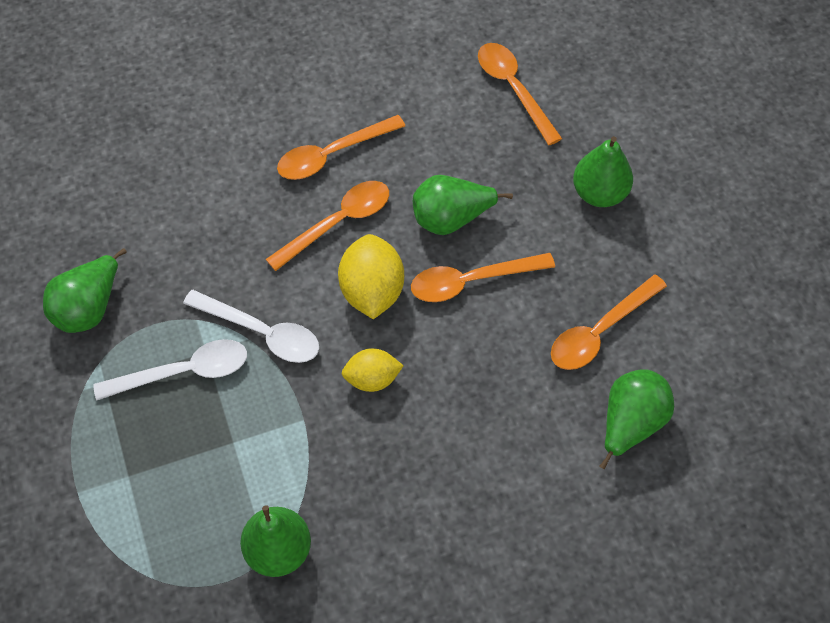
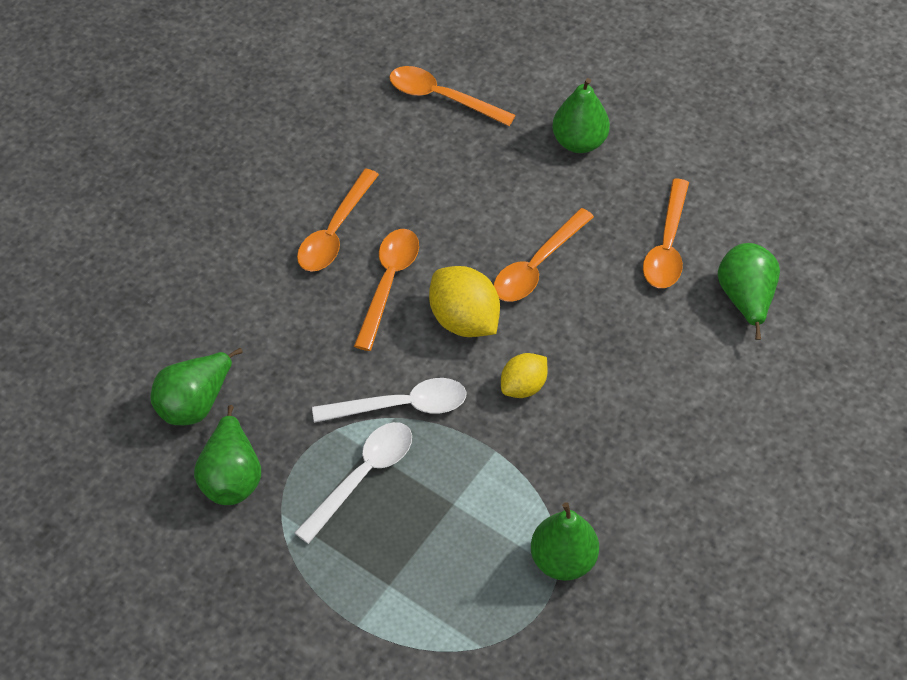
camera: 35 degrees left, 5 degrees down
(451, 219) = (479, 227): green pear -> green pear (195, 403)

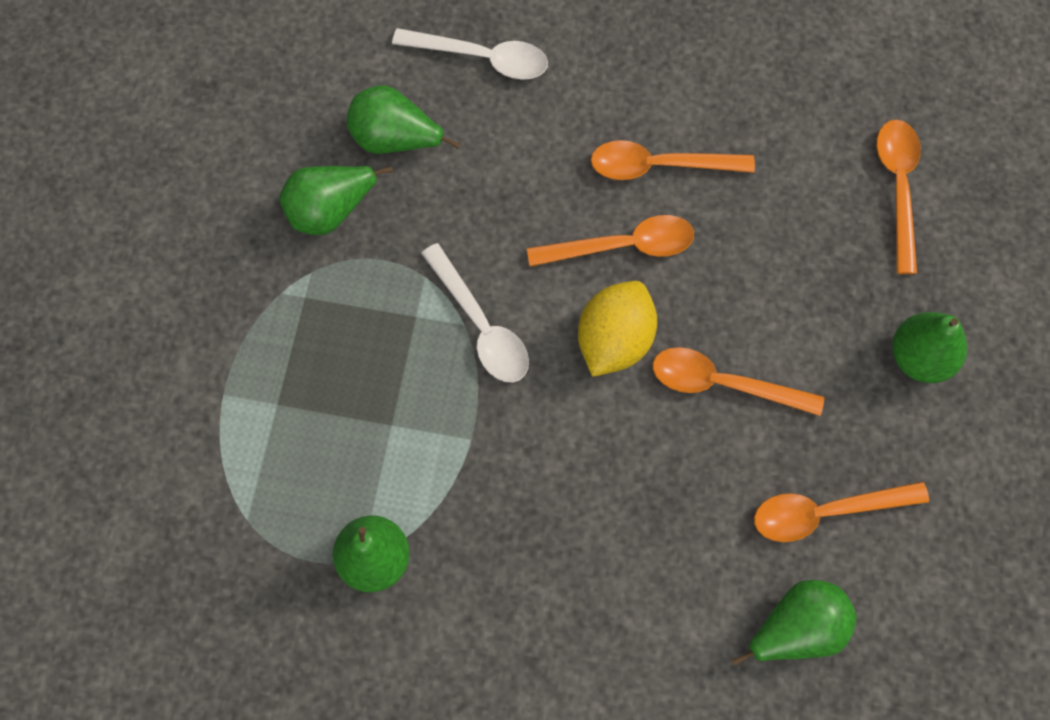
camera: 65 degrees right, 15 degrees up
(362, 476) = (383, 326): white spoon -> white spoon (481, 58)
(523, 386) = (561, 434): yellow lemon -> none

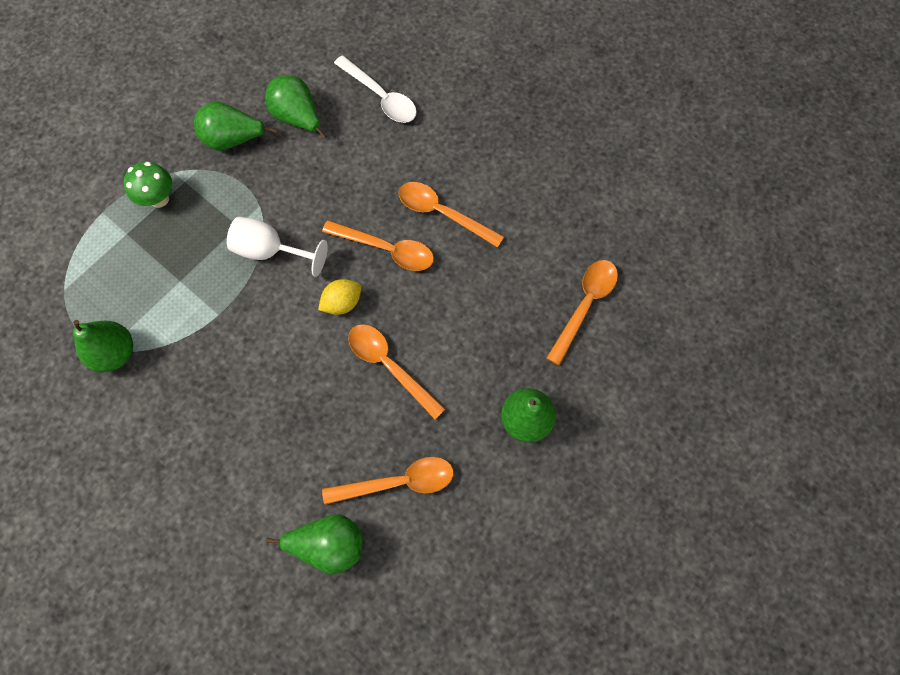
camera: 30 degrees right, 0 degrees up
(287, 337) = (159, 199): none -> green mushroom
(480, 325) = (271, 251): white spoon -> white goblet
(614, 340) = (342, 303): yellow lemon -> yellow lemon, size x0.63
(826, 512) = (398, 482): orange spoon -> orange spoon turned 150 degrees clockwise

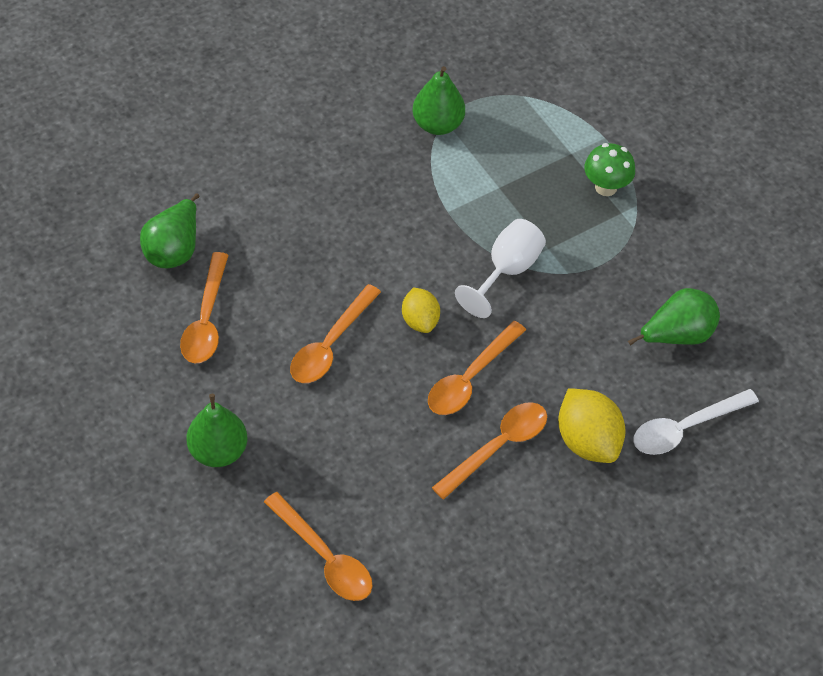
camera: 105 degrees right, 15 degrees down
(234, 140) = (664, 267): green pear -> none
(390, 366) = (330, 344): orange spoon -> orange spoon turned 150 degrees clockwise
(415, 155) = (587, 441): none -> yellow lemon

